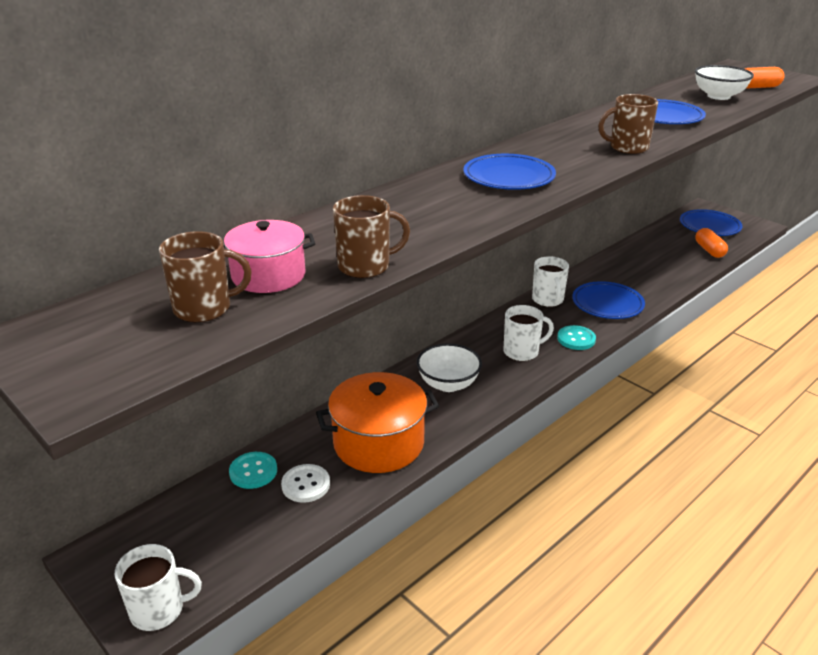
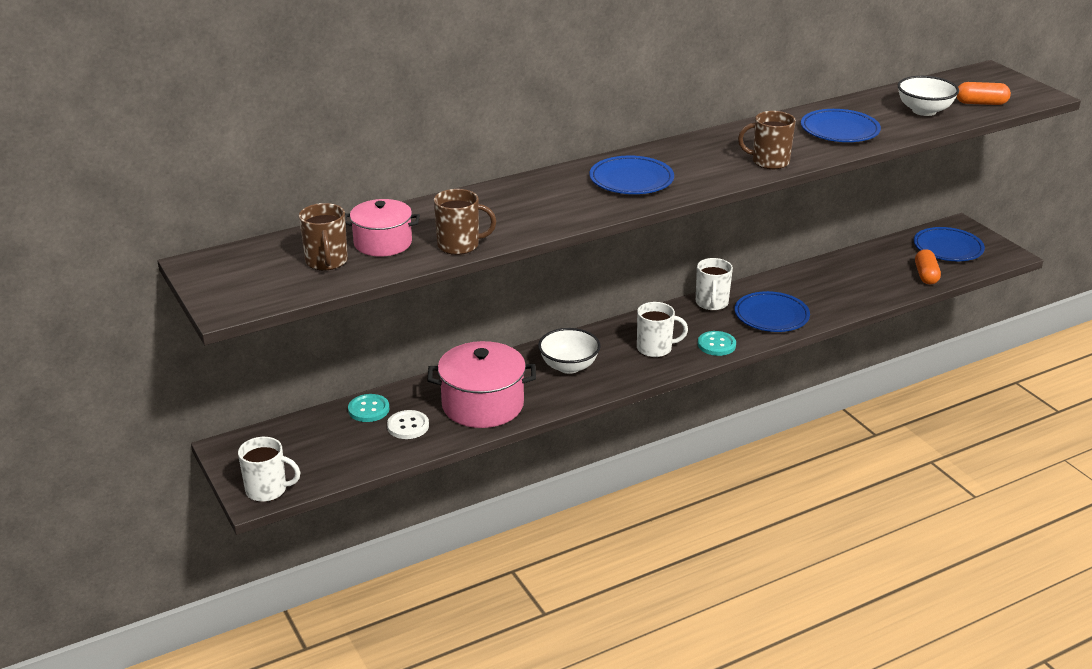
camera: 15 degrees right, 0 degrees up
(204, 308) = (326, 262): brown mug -> brown mug turned 75 degrees clockwise
(378, 443) = (482, 405): orange pot -> pink pot

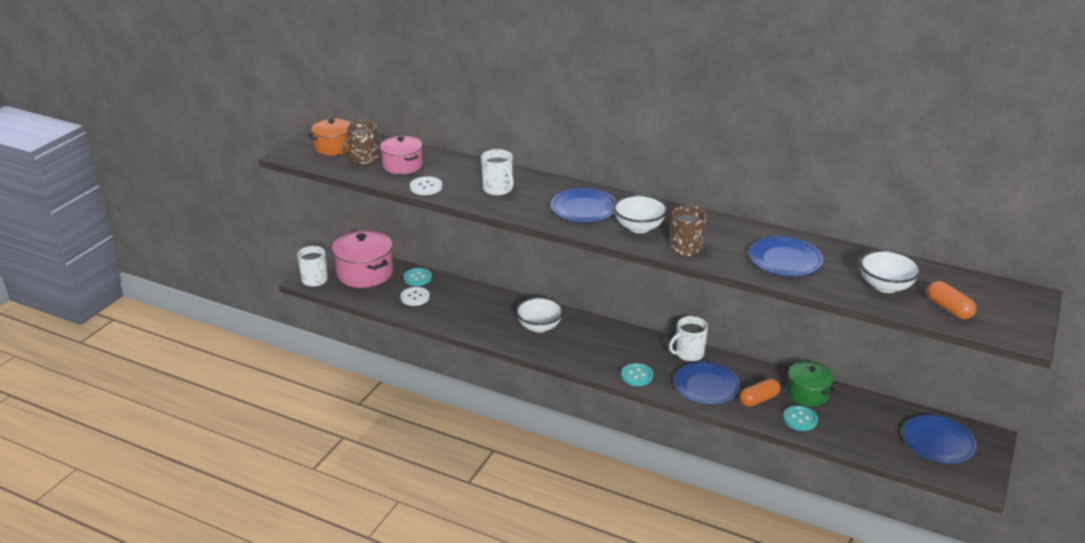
camera: 55 degrees right, 0 degrees up
(260, 271) = (334, 147): none -> orange pot
(459, 245) = (426, 187): brown mug -> white button
(482, 405) = (463, 313): pink pot -> pink pot (365, 273)
(655, 348) = (600, 352): white mug -> white mug (498, 190)
(703, 168) = (639, 227): none -> white bowl
(831, 273) = (807, 394): none -> green pot
(863, 292) = (800, 419): none -> turquoise button
(926, 275) = (874, 444): orange capsule -> orange capsule (758, 399)

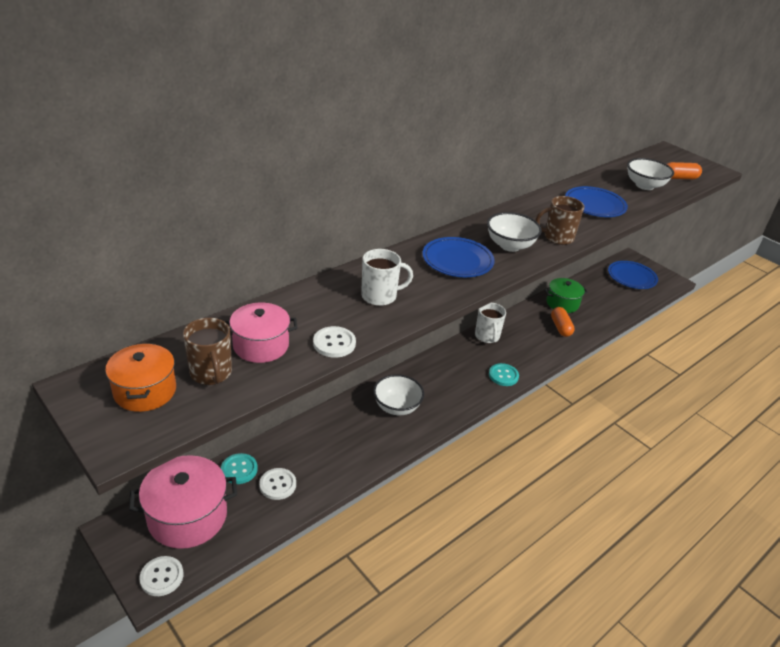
camera: 70 degrees left, 5 degrees up
(315, 281) = (162, 577): white mug -> white button
(706, 386) = (534, 345): blue plate -> none
(800, 419) = (590, 319): turquoise button -> none

